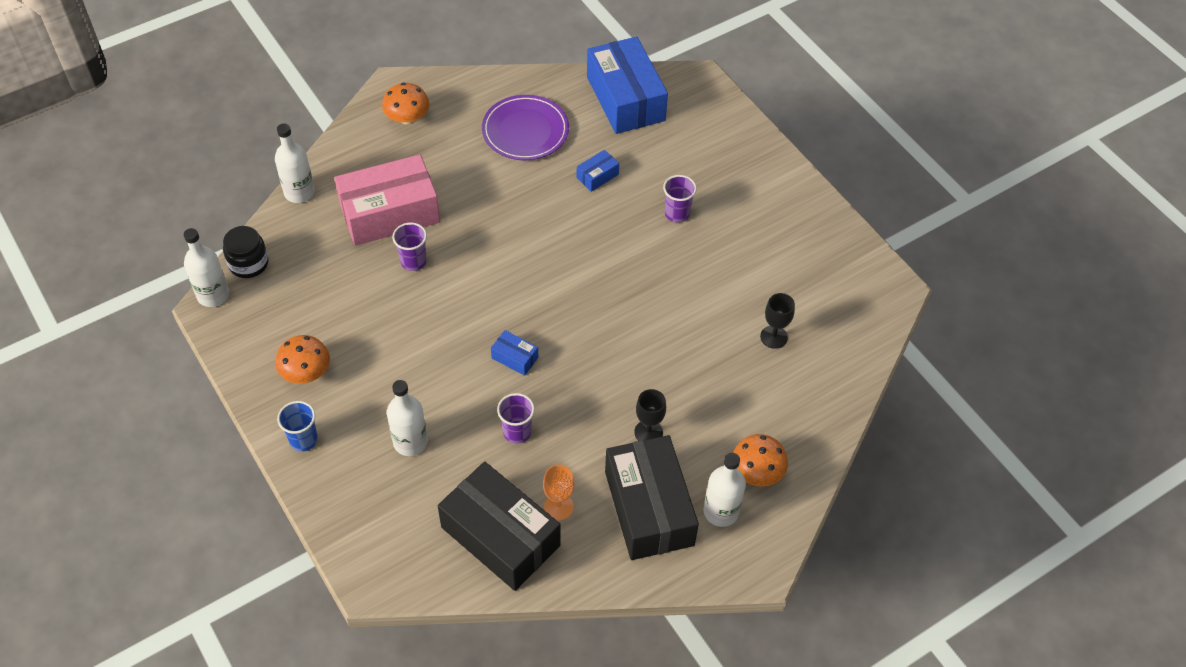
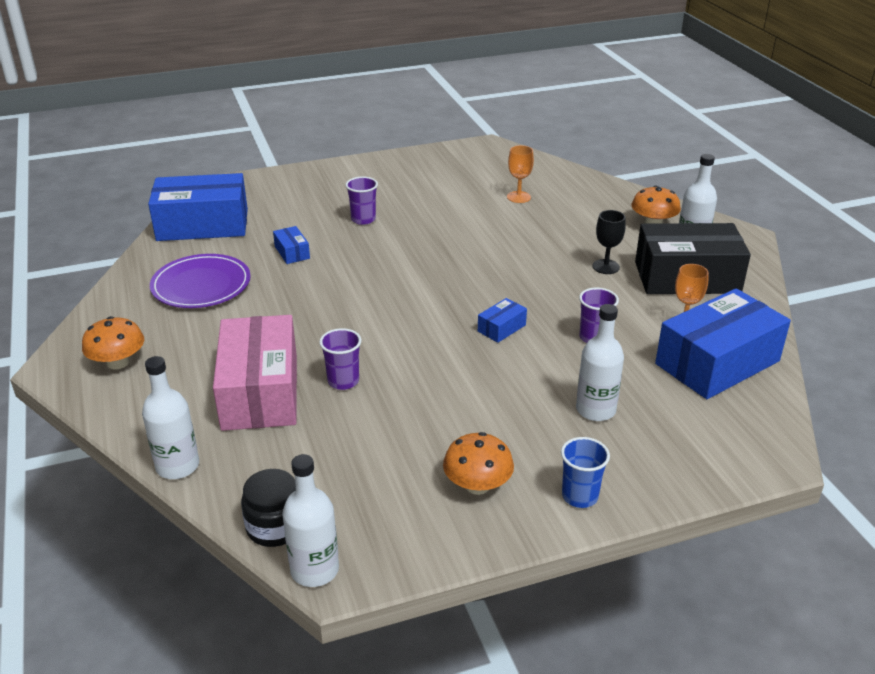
camera: 75 degrees left, 20 degrees down
(500, 536) = (717, 362): black box -> blue box
(773, 337) = (518, 197): black goblet -> orange goblet

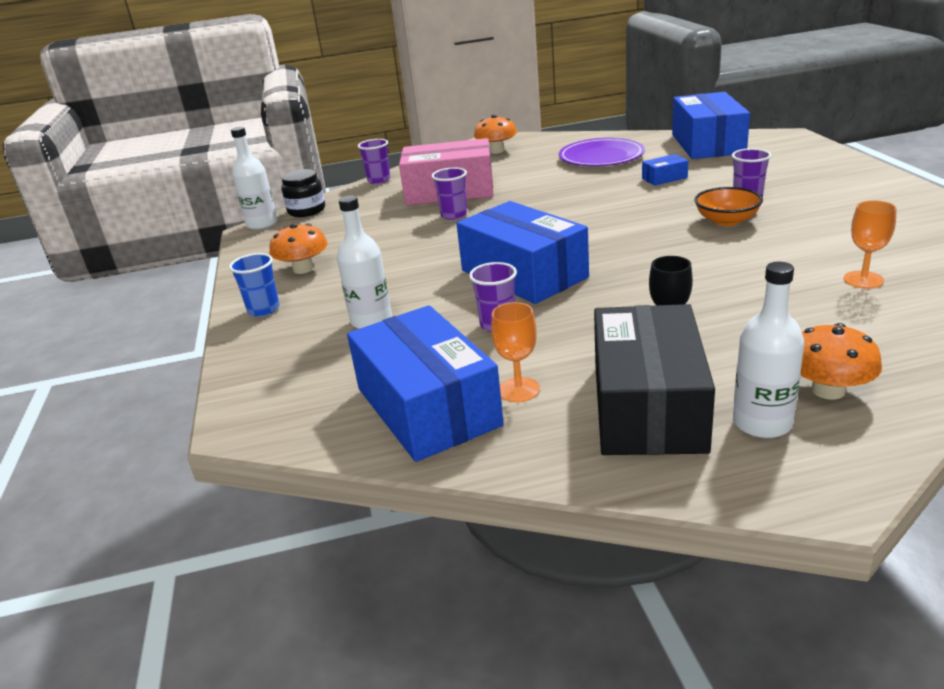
camera: 100 degrees right, 5 degrees down
(177, 466) = (379, 180): white bottle -> purple cup
(408, 231) = (726, 221): none -> orange bowl
(501, 328) = (523, 274): blue box -> blue box, size x2.38

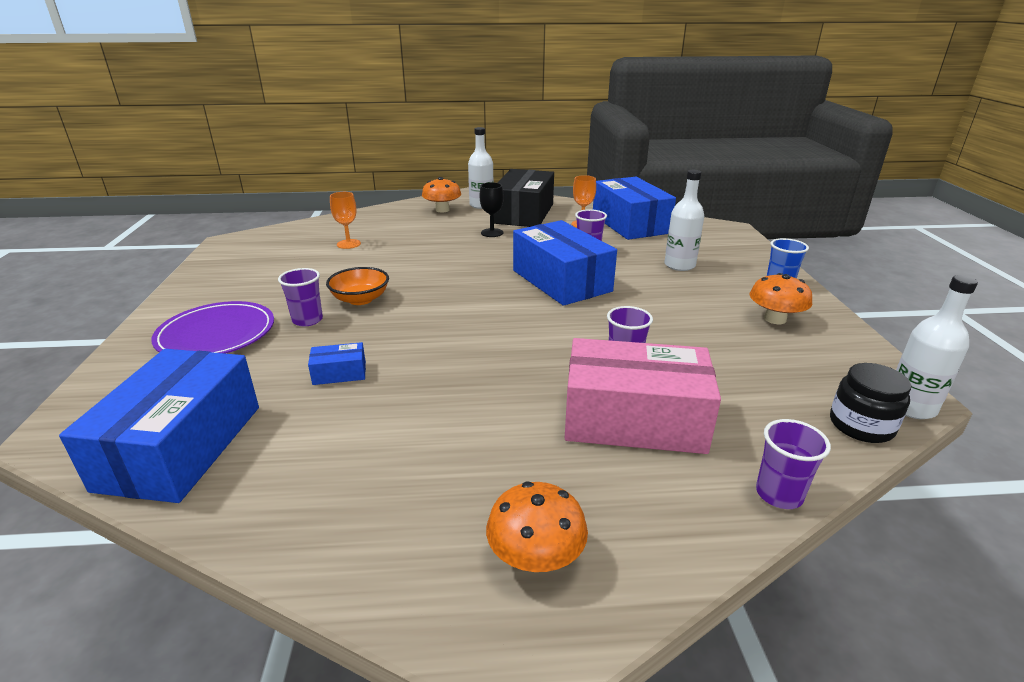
camera: 175 degrees left, 0 degrees up
(601, 157) = (364, 456): purple plate -> purple plate (216, 334)

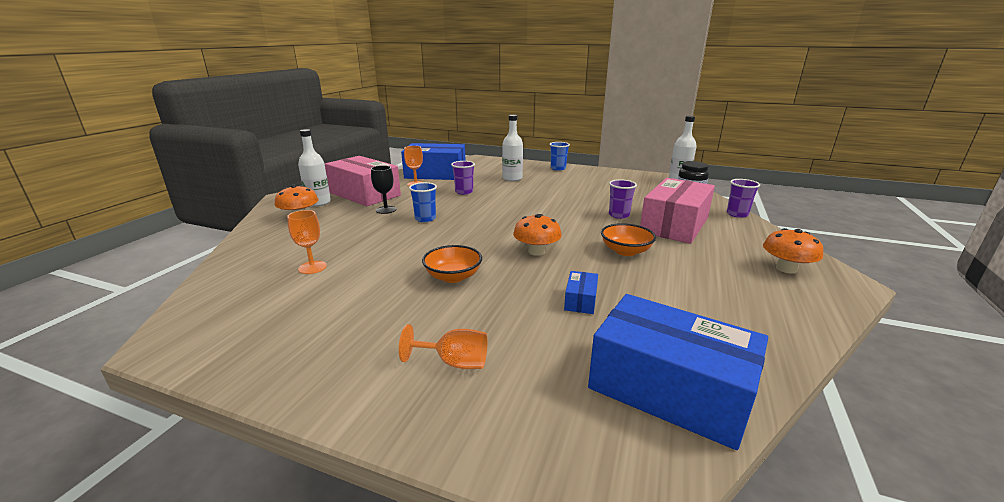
camera: 65 degrees left, 5 degrees down
(216, 334) = (454, 362): purple plate -> orange goblet
(307, 320) = (471, 306): purple cup -> none
(486, 254) = (425, 219): none -> blue cup
(491, 386) = (625, 251): none -> orange bowl
(523, 213) = (364, 194): black box -> pink box
(561, 281) = (499, 207): blue box -> none
(775, 319) = (592, 178): orange mushroom -> orange mushroom (536, 251)

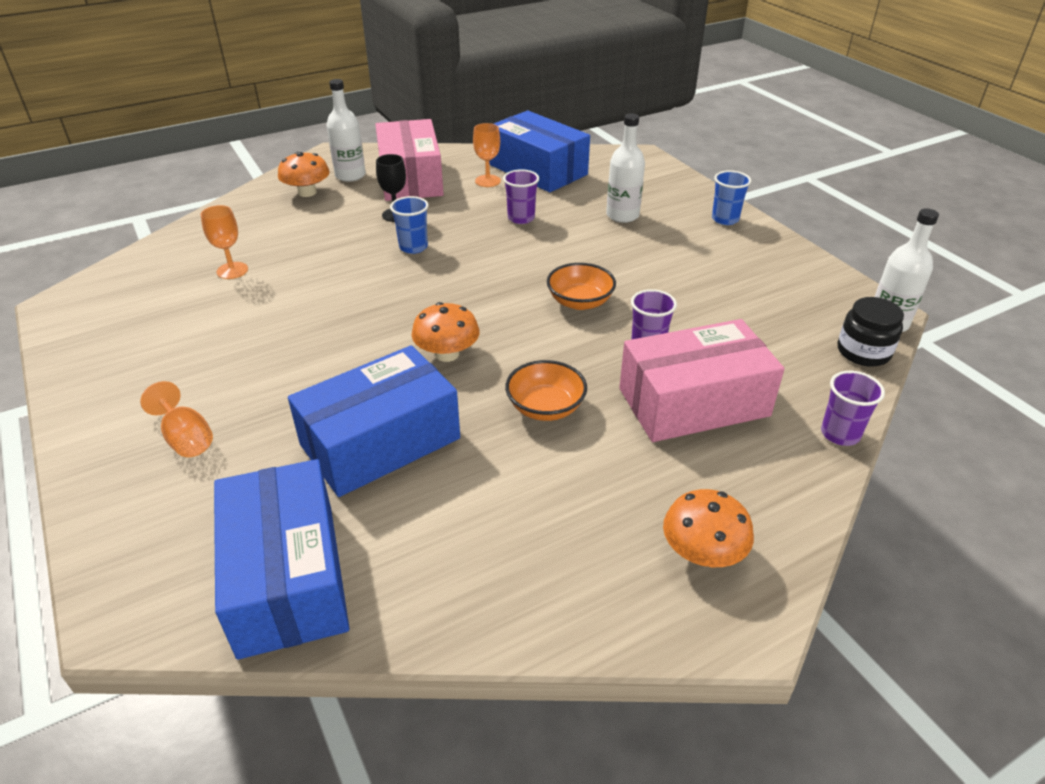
camera: 40 degrees right, 15 degrees up
(453, 277) = (319, 344): orange bowl -> orange bowl (580, 302)
(580, 300) = (380, 441): blue box -> blue box, size x2.38

